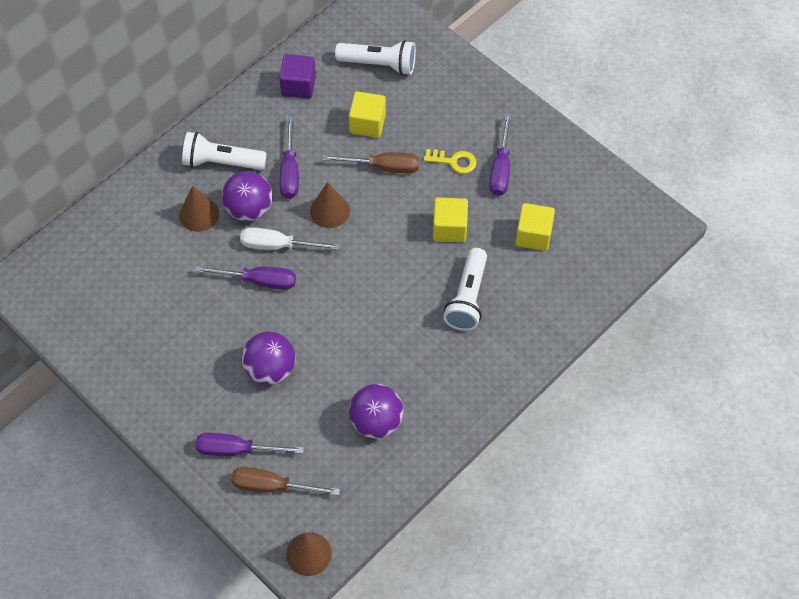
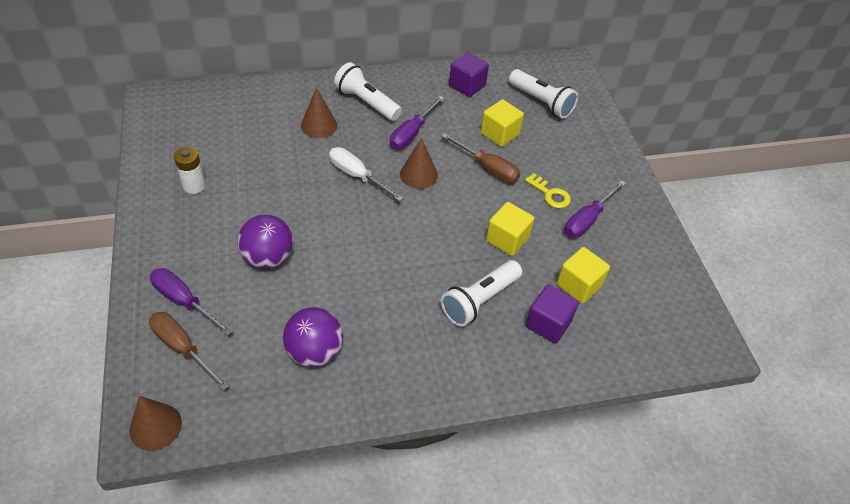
camera: 30 degrees right, 10 degrees down
(144, 345) = (194, 185): none -> white battery
(249, 209) = (358, 141): purple ball -> none
(259, 281) = (320, 191): purple screwdriver -> none
(532, 284) = (548, 324): none -> purple cube

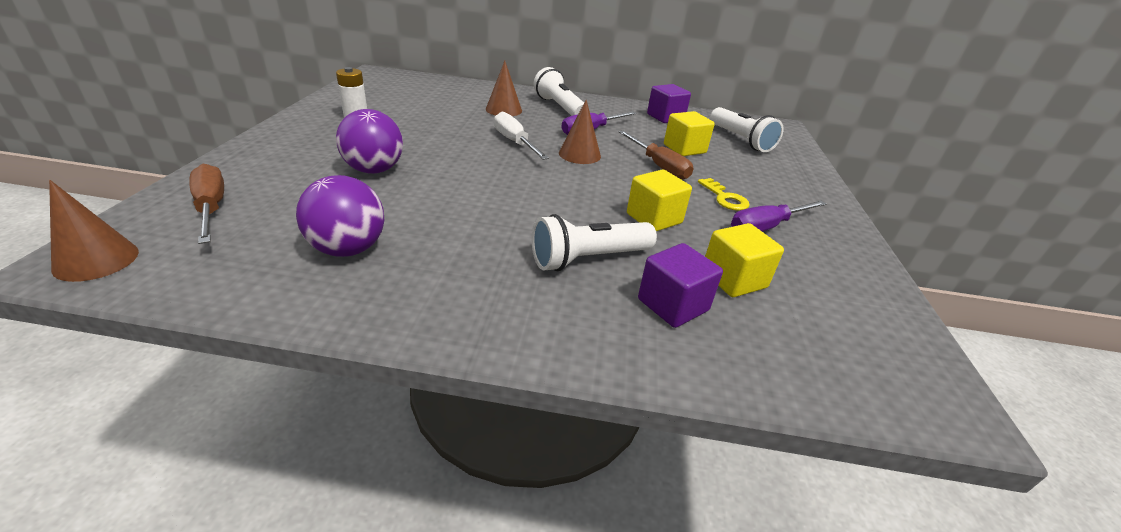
camera: 20 degrees right, 15 degrees down
(184, 301) = (257, 177): purple screwdriver -> none

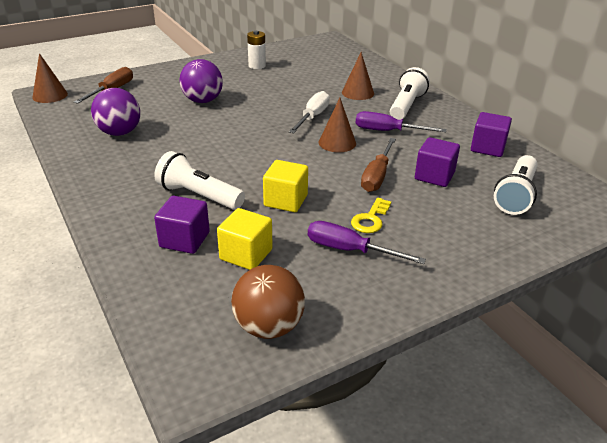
camera: 55 degrees right, 0 degrees up
(684, 149) = (434, 176): yellow cube -> purple cube
(867, 318) = (269, 327): none -> brown ball

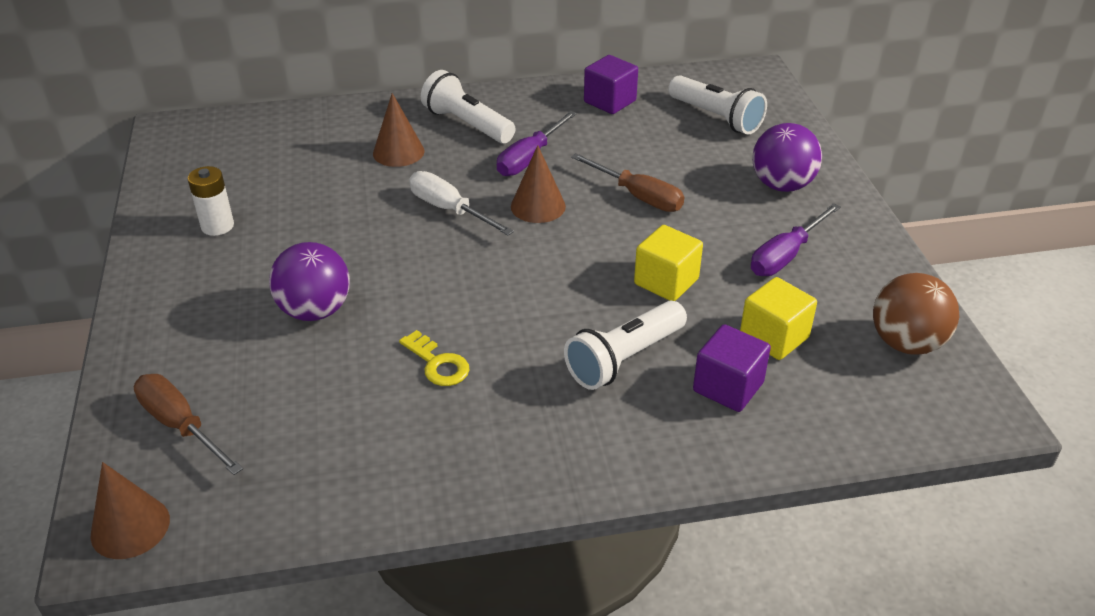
camera: 70 degrees left, 5 degrees up
(119, 132) = (375, 428): purple ball -> purple ball (782, 185)
(370, 219) = (729, 225): yellow key -> yellow key (437, 364)
(434, 176) = (656, 156): purple cube -> none

